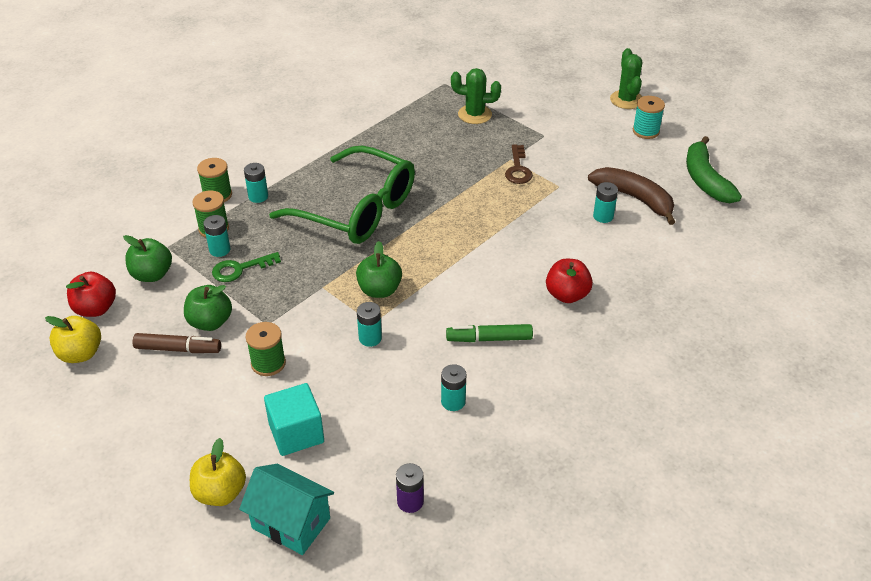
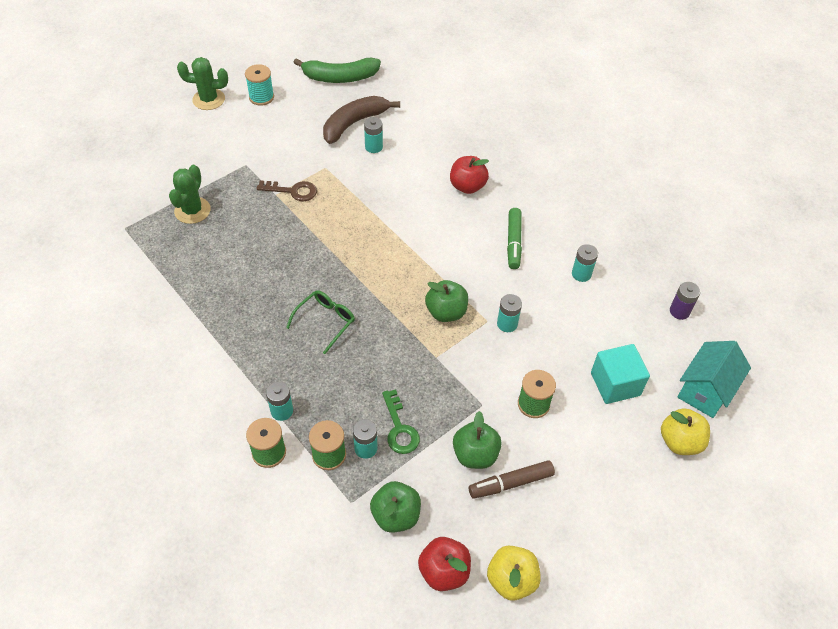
camera: 85 degrees left, 10 degrees up
(178, 349) = (510, 483): brown marker -> brown marker turned 120 degrees counterclockwise
(357, 210) = (325, 321): green glasses -> green glasses, size x0.44

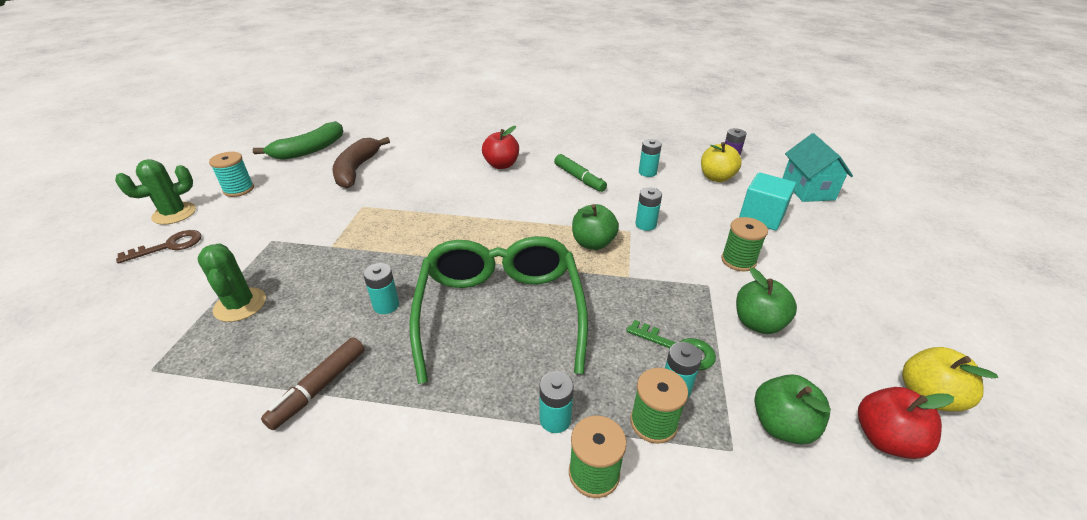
camera: 40 degrees left, 15 degrees down
(293, 191) = (347, 235): brown key -> brown key (169, 246)
(325, 321) = (500, 311): green glasses -> green glasses, size x2.27
(373, 147) = (393, 176): turquoise battery -> turquoise battery (386, 305)
(510, 483) = (810, 323): brown marker -> brown marker (319, 387)
(680, 441) = (844, 223): yellow apple -> yellow apple (716, 177)

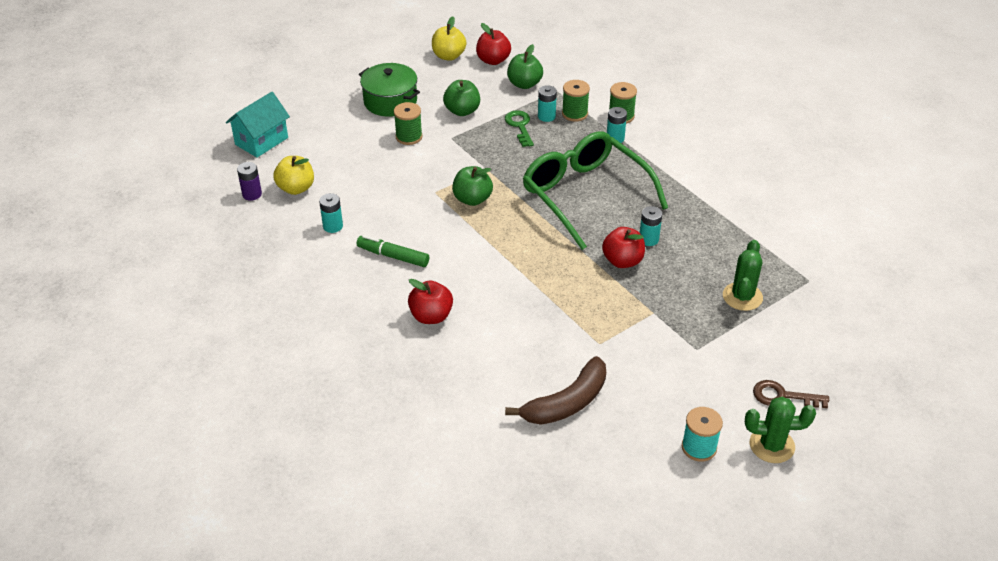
camera: 135 degrees left, 5 degrees up
(309, 150) = (591, 480): green banana -> none
(319, 387) = (717, 215): brown marker -> none
(396, 270) = (622, 261): none -> red apple
(500, 311) = (585, 195): green glasses -> green glasses turned 105 degrees clockwise
(579, 178) = (393, 256): green marker -> green marker turned 75 degrees counterclockwise
(645, 224) = (417, 189): turquoise battery -> none
(761, 216) = (336, 147): turquoise cube -> none
(826, 283) = (390, 101): none -> green pot

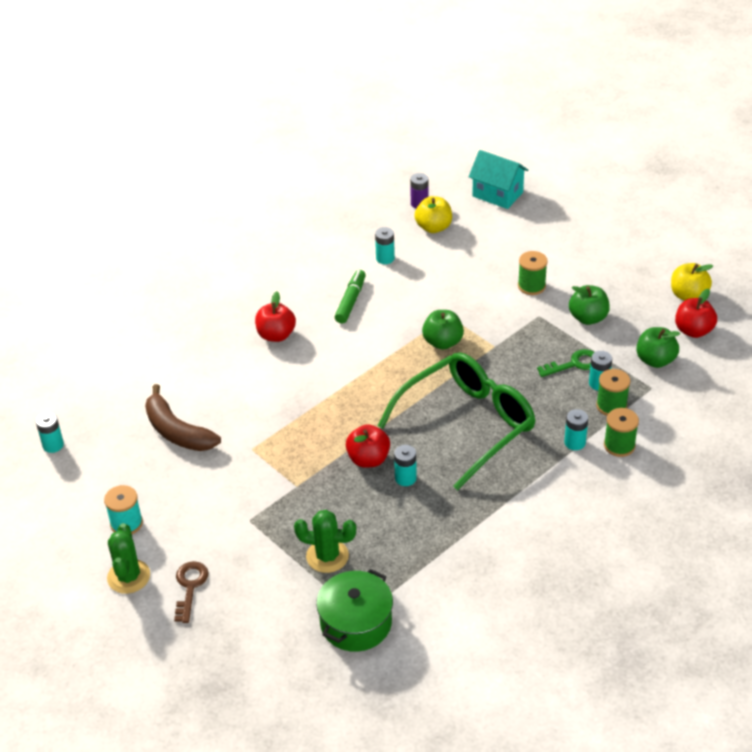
camera: 85 degrees right, 0 degrees up
(390, 101) = (588, 265): green pot -> green pot (356, 623)
(574, 519) = (53, 445): none -> turquoise battery

